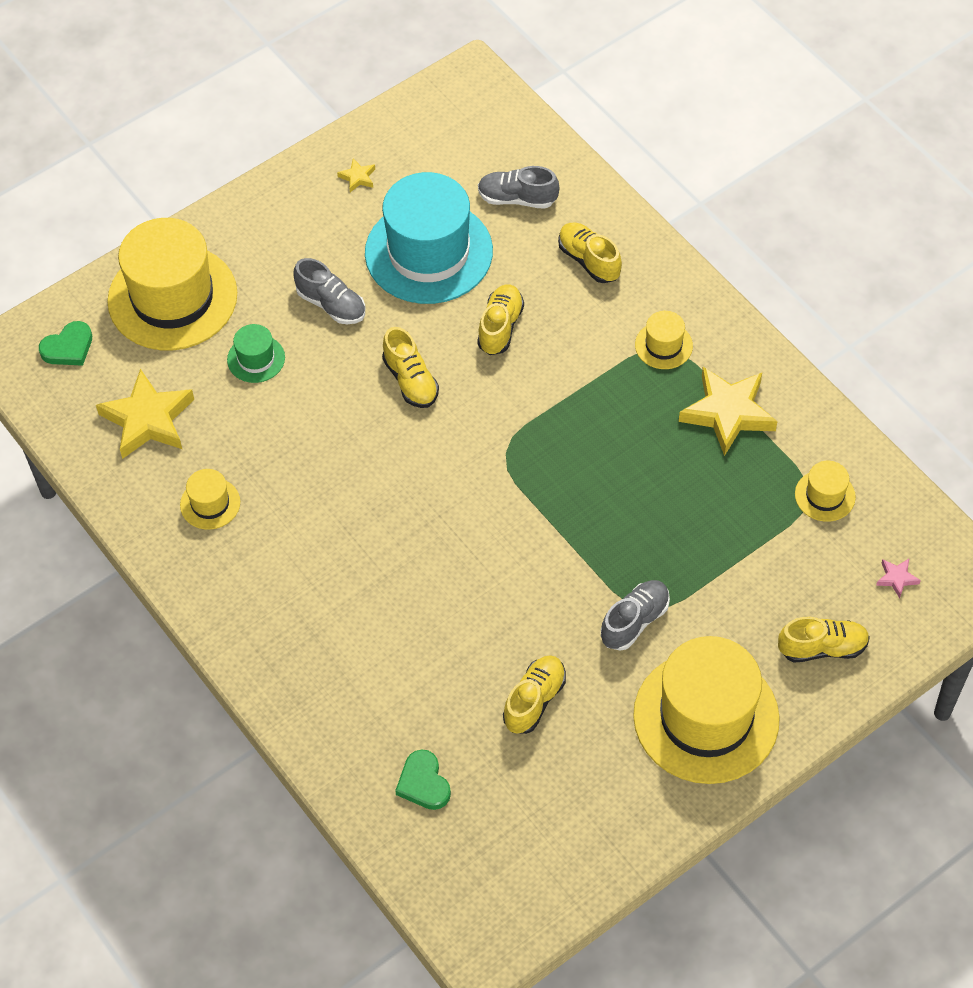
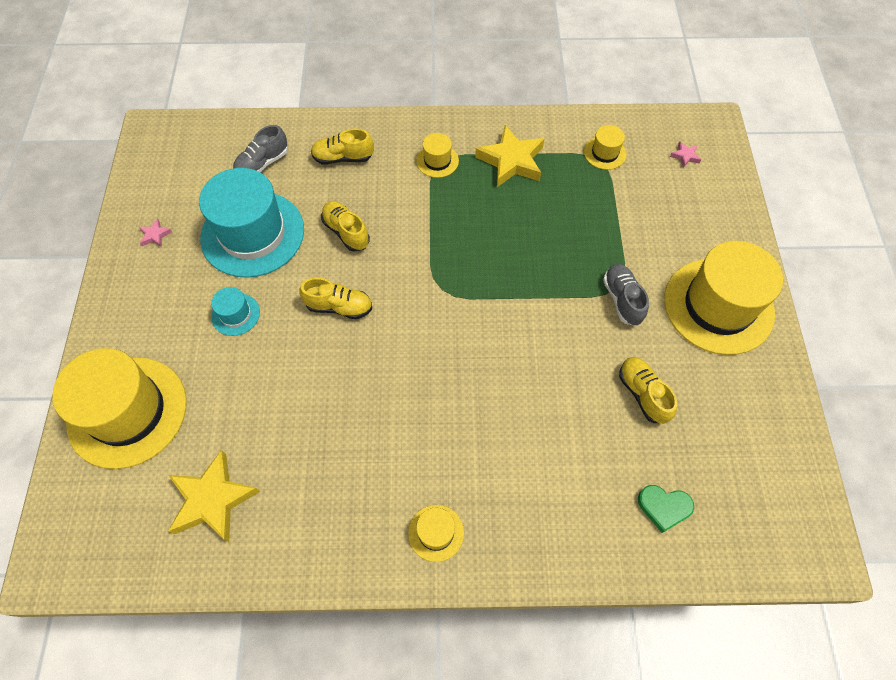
camera: 55 degrees left, 5 degrees up
(68, 347) = (94, 517): green heart -> none
(210, 503) = (323, 502): yellow hat -> yellow hat (436, 533)
(256, 359) = (232, 390): green hat -> none
(331, 304) = (235, 314): grey shoe -> turquoise hat
(358, 177) = (155, 235): yellow star -> pink star
(822, 648) = (708, 218): yellow shoe -> none

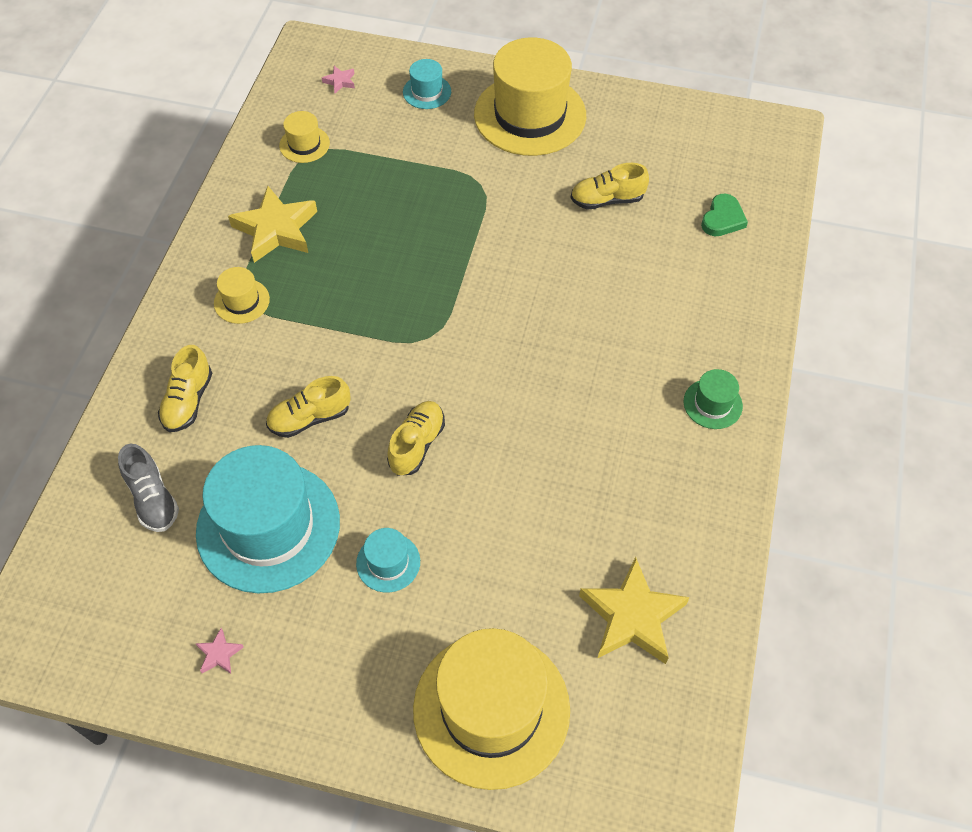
camera: 75 degrees left, 5 degrees down
(436, 533) = (712, 404): yellow hat -> green hat
(622, 299) = (497, 184): grey shoe -> none
(705, 220) = (427, 92): none -> turquoise hat

